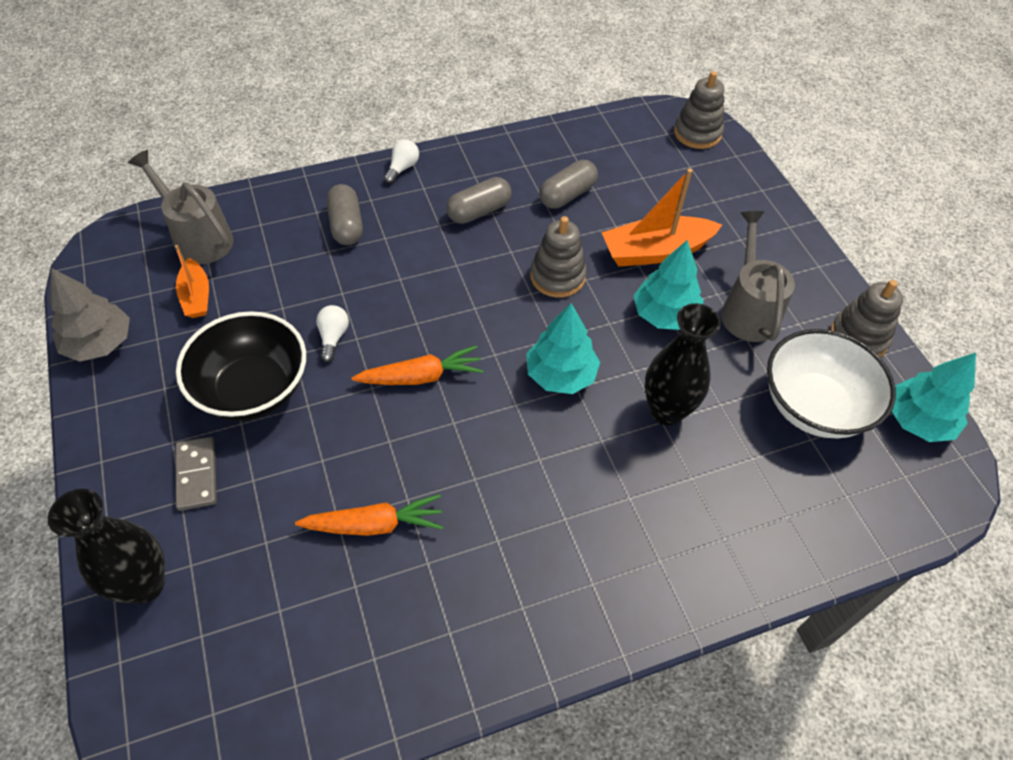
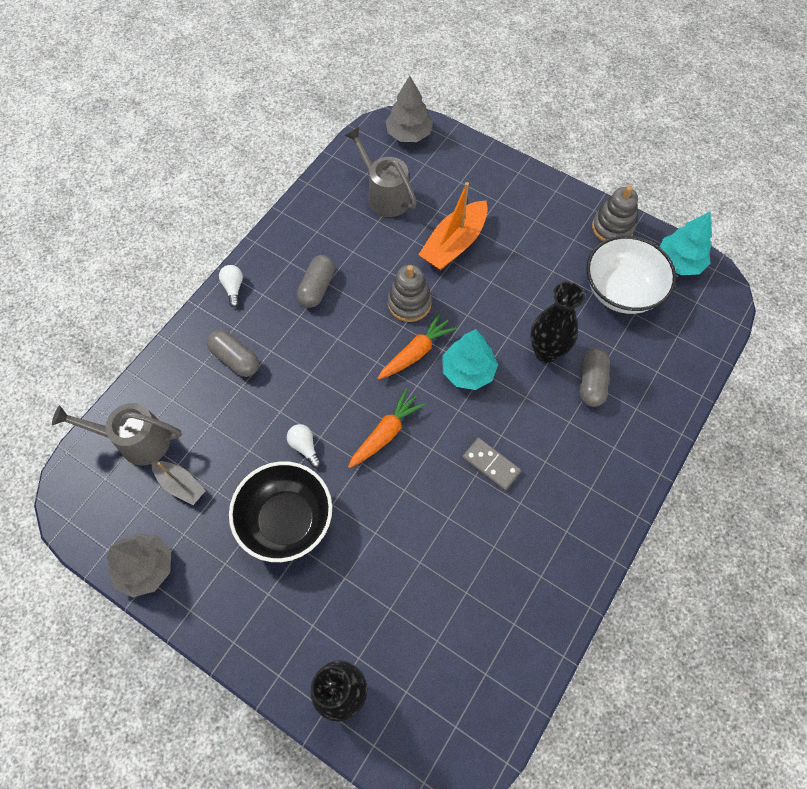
camera: 35 degrees left, 10 degrees up
(196, 296) = (180, 484): orange boat -> grey boat
(197, 475) = (306, 602): grey domino -> grey domino (490, 465)
(374, 525) = (444, 548): orange carrot -> orange carrot (416, 352)
(567, 195) = (364, 237): grey capsule -> grey capsule (591, 382)
(665, 315) = (495, 286): turquoise tree -> none
(697, 133) = (409, 134): grey stacking toy -> grey tree
(748, 309) = (539, 250): grey watering can -> grey watering can (384, 195)

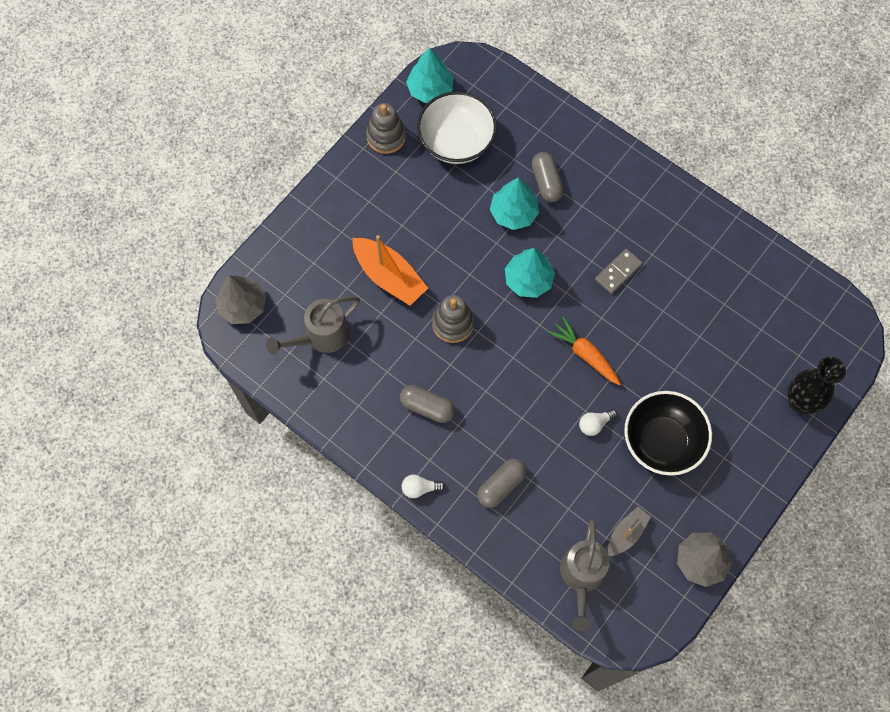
camera: 85 degrees left, 5 degrees up
(416, 352) = (506, 322): orange carrot -> none
(546, 352) = (513, 213): black vase -> turquoise tree
(591, 382) = (546, 182): grey capsule -> grey capsule turned 60 degrees clockwise

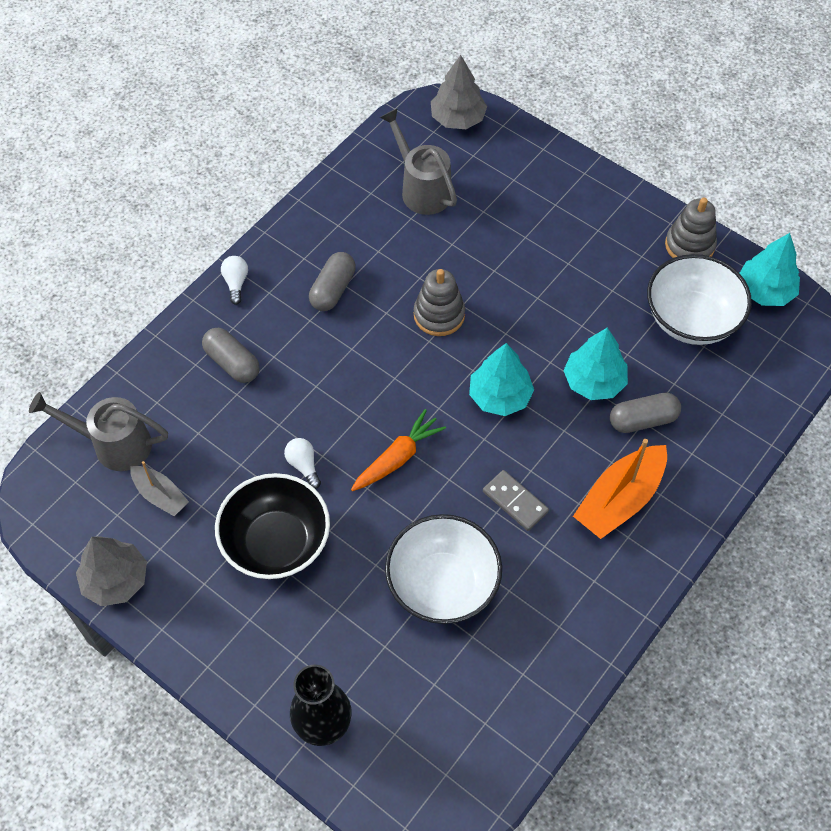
camera: 90 degrees right, 10 degrees down
(389, 276) = (499, 251): orange boat -> orange boat (620, 499)
(687, 323) = (442, 585): none -> white bowl

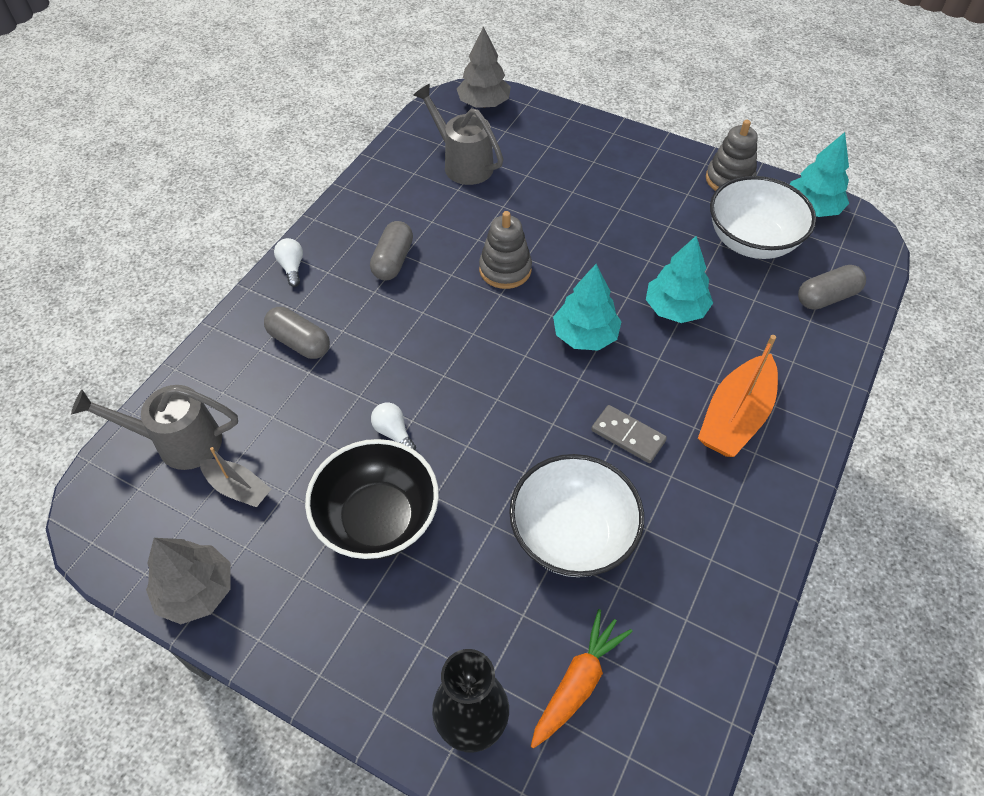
camera: 10 degrees left, 5 degrees down
(398, 458) = (493, 410): orange carrot -> orange carrot (578, 682)
(642, 420) = (734, 337): grey capsule -> grey capsule (826, 297)

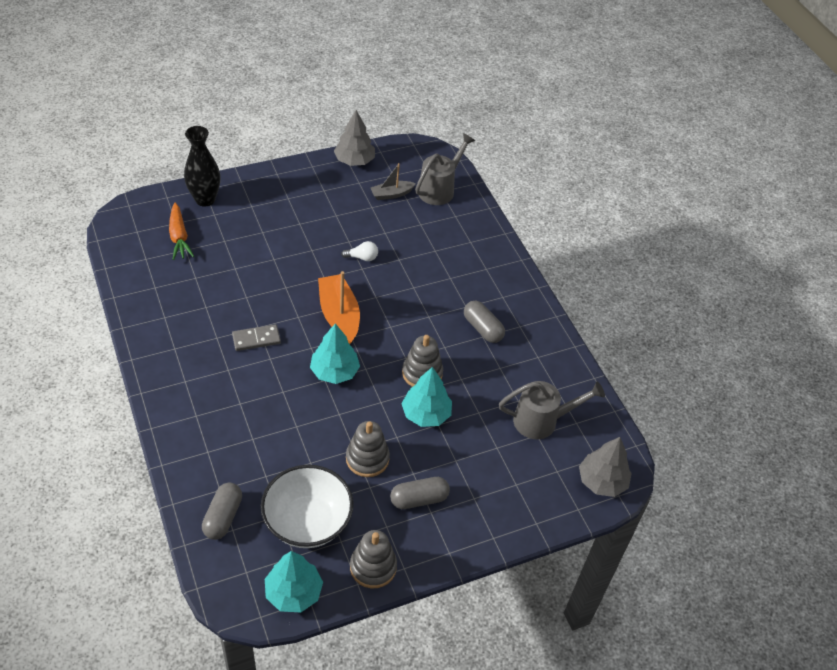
camera: 125 degrees right, 5 degrees down
(292, 267) = (521, 284): white light bulb -> none
(299, 342) = (459, 257): grey capsule -> grey capsule (419, 499)
(378, 519) = (322, 226): black bowl -> none
(572, 535) = (236, 280): white bowl -> none
(645, 245) = (367, 459): none -> grey stacking toy
(675, 309) = (304, 429): turquoise tree -> turquoise tree (426, 414)
(735, 417) = (211, 392): orange boat -> orange boat (339, 316)

